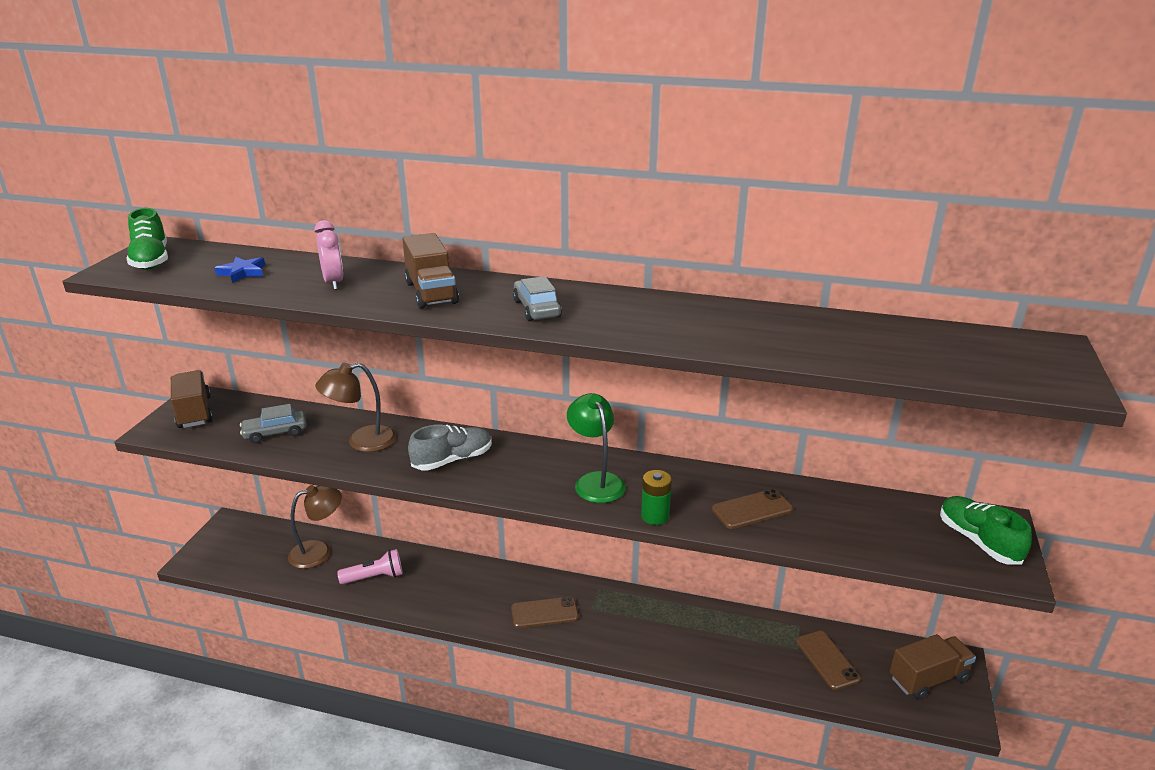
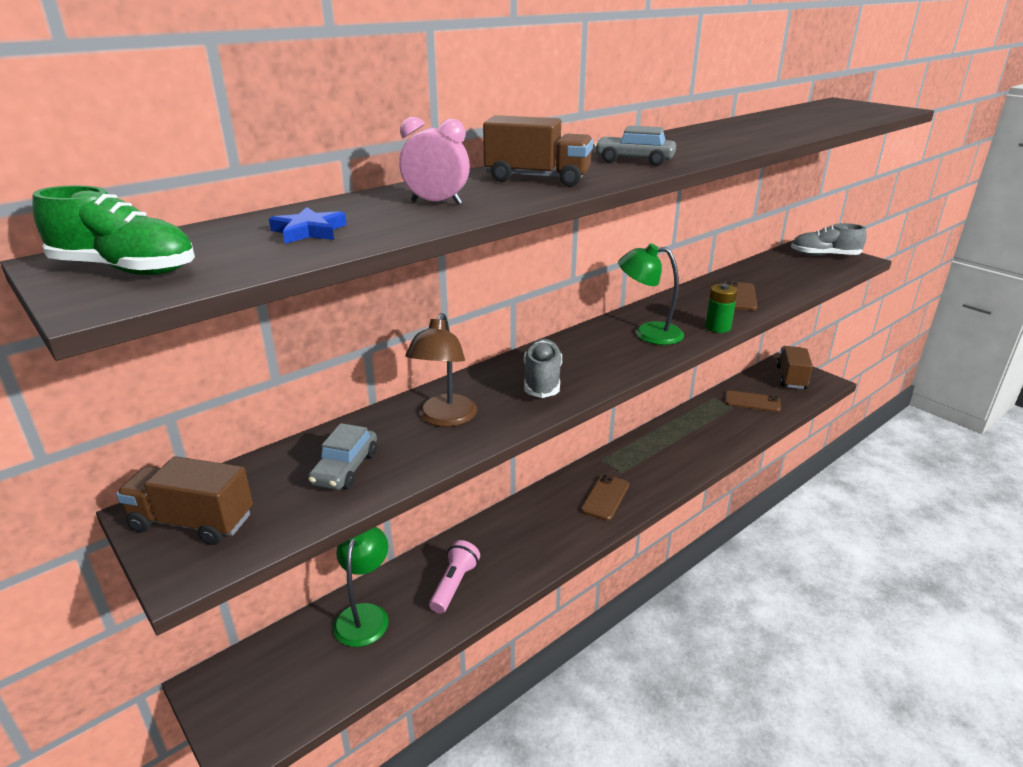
camera: 55 degrees left, 0 degrees up
(319, 552) = (364, 615): brown lamp -> green lamp
(978, 541) = (824, 255): green shoe -> grey shoe

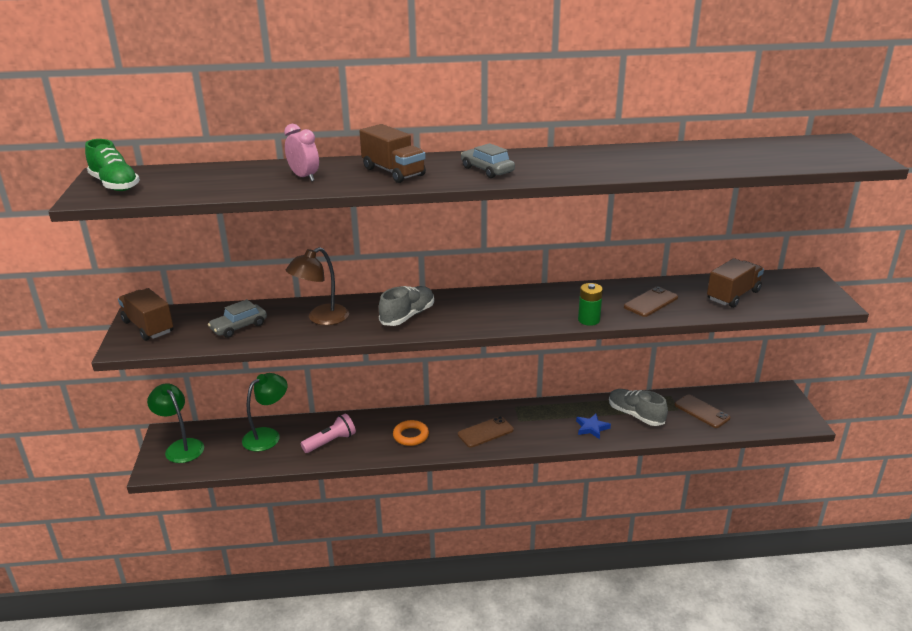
camera: 35 degrees right, 0 degrees up
(309, 231) = (214, 181): blue star -> blue star (591, 428)
(536, 535) = (411, 436): none -> orange ring
(648, 333) = (529, 307): green lamp -> green lamp (181, 447)
(791, 378) = (771, 406): brown truck -> brown truck (733, 295)
(824, 255) = (803, 290): grey shoe -> grey shoe (635, 415)

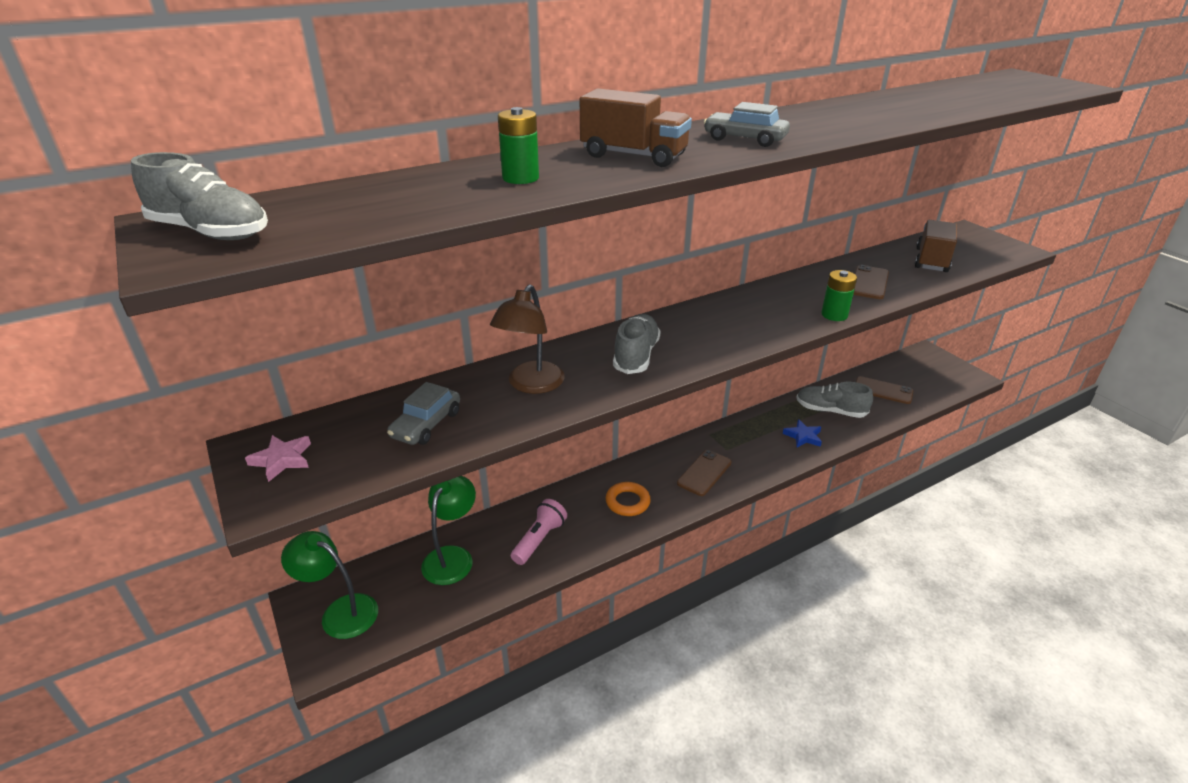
camera: 25 degrees left, 5 degrees up
(115, 185) = (211, 232): green shoe -> grey shoe
(148, 327) = (282, 460): brown truck -> pink star
(304, 177) = (520, 178): pink clock -> green battery

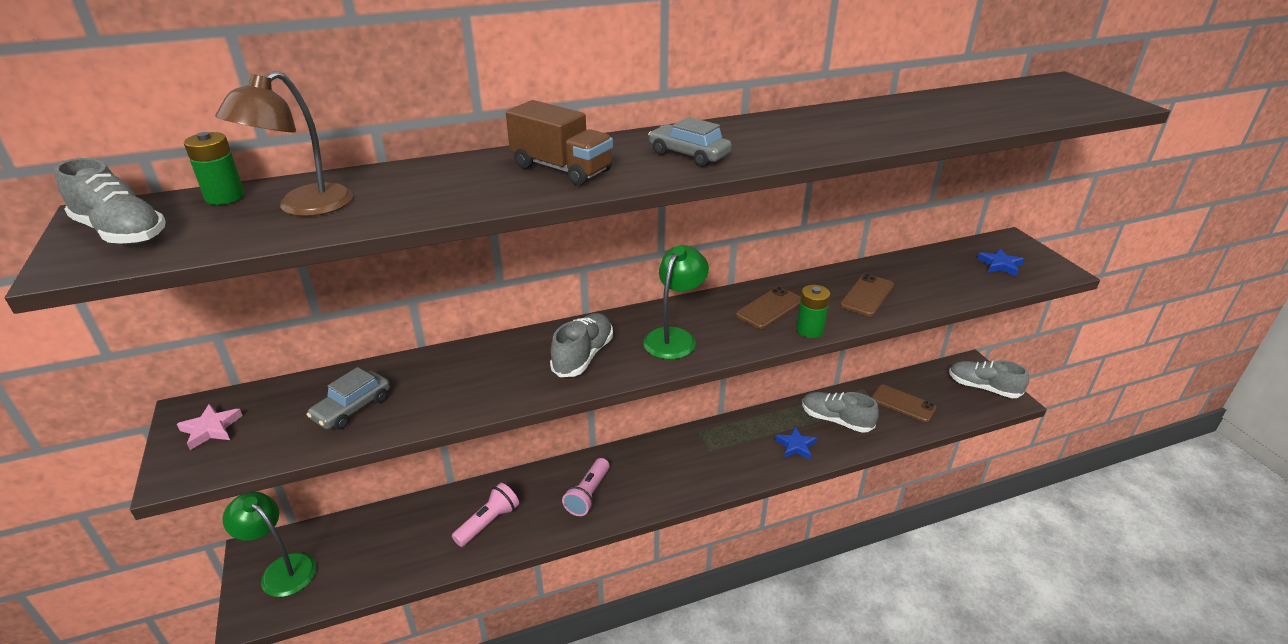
camera: 10 degrees right, 0 degrees up
(452, 557) = (401, 528): green lamp -> green lamp (674, 337)
(520, 178) = (433, 189): green battery -> green battery (225, 197)
(531, 385) = (467, 377): brown lamp -> brown lamp (304, 207)
(627, 502) = (588, 495): orange ring -> pink flashlight
(704, 473) = (677, 473): brown phone -> brown phone (770, 308)
(931, 260) = (950, 274): brown truck -> none
(945, 370) = (983, 388): none -> grey shoe
(968, 250) = (1000, 265): none -> blue star

